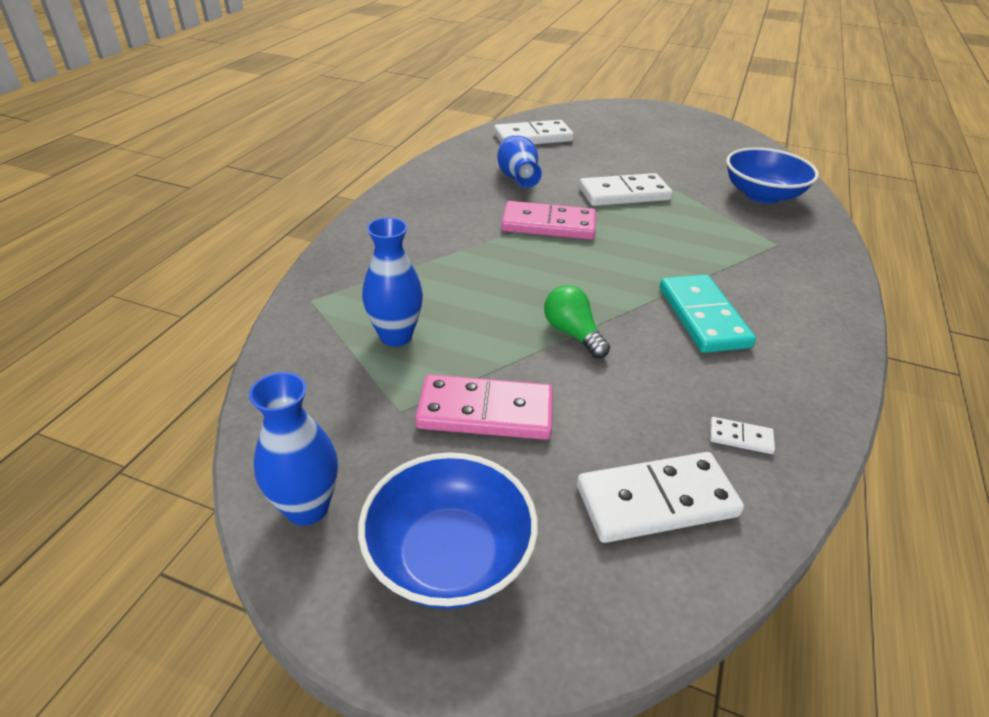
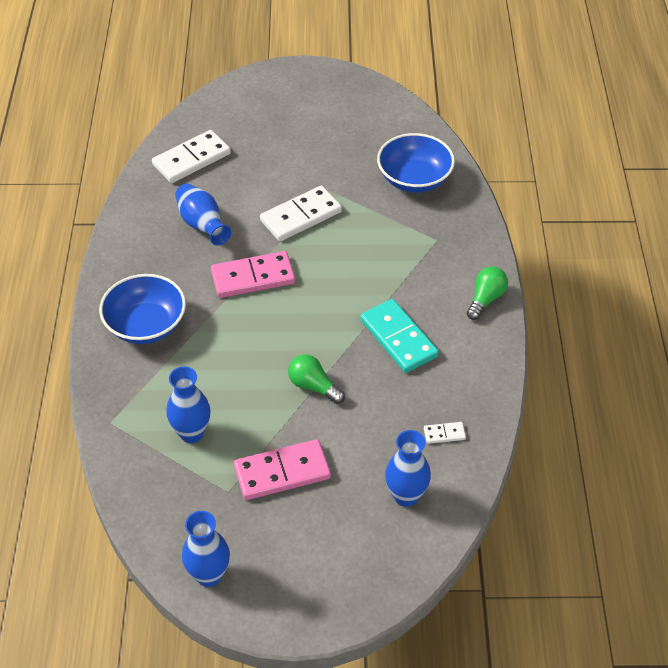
camera: 20 degrees left, 10 degrees up
(449, 556) = (304, 572): blue bowl -> blue bowl (146, 325)
(656, 500) = (406, 496): white domino -> blue vase
(832, 309) = (485, 299): none -> green light bulb

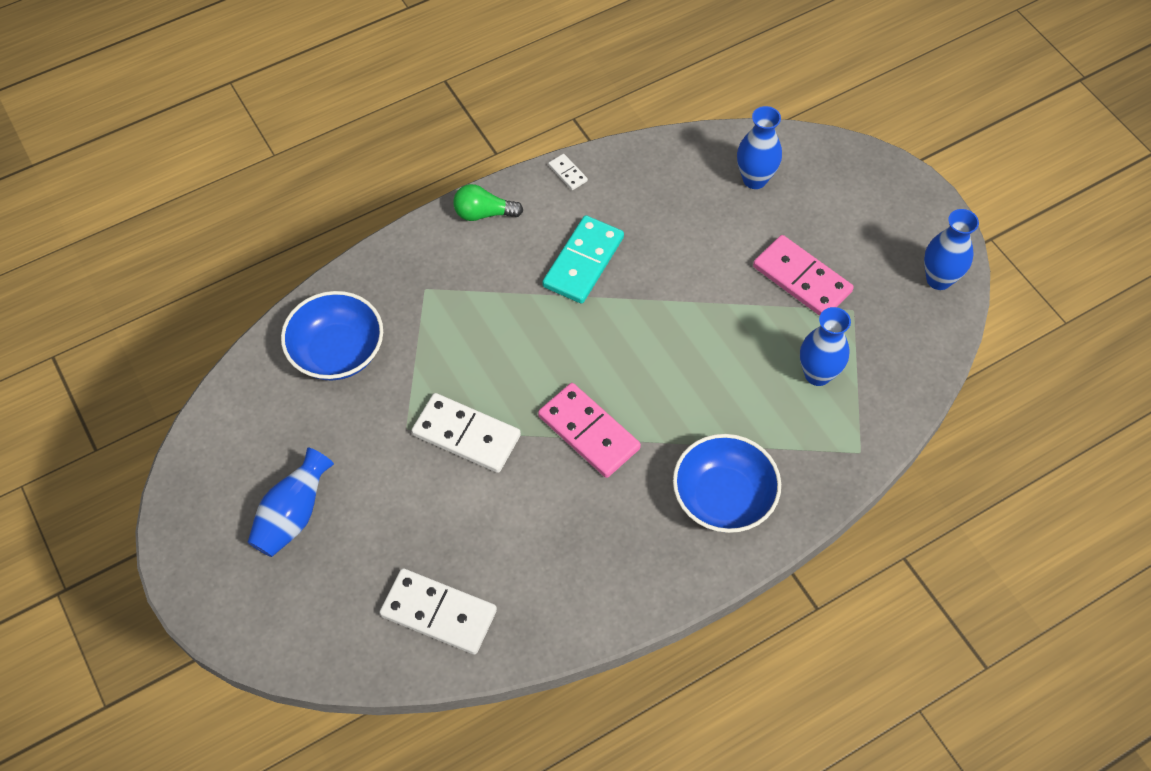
camera: 120 degrees left, 10 degrees up
(202, 225) = (543, 530): blue vase -> blue vase (293, 515)
(313, 386) = (691, 303): green light bulb -> none
(444, 434) = (670, 179): white domino -> white domino (568, 173)

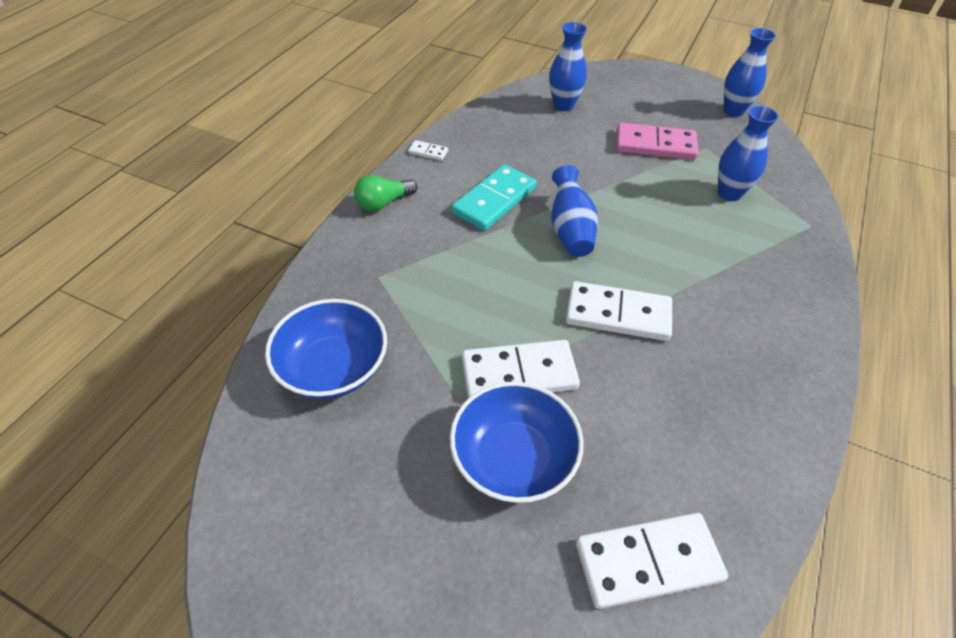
camera: 35 degrees left, 10 degrees down
(293, 515) = (408, 558): blue vase -> blue vase (570, 230)
(583, 262) = (494, 200): turquoise domino -> turquoise domino turned 45 degrees clockwise
(588, 432) = (618, 314): pink domino -> white domino
(723, 497) = (764, 305): blue bowl -> blue bowl (513, 459)

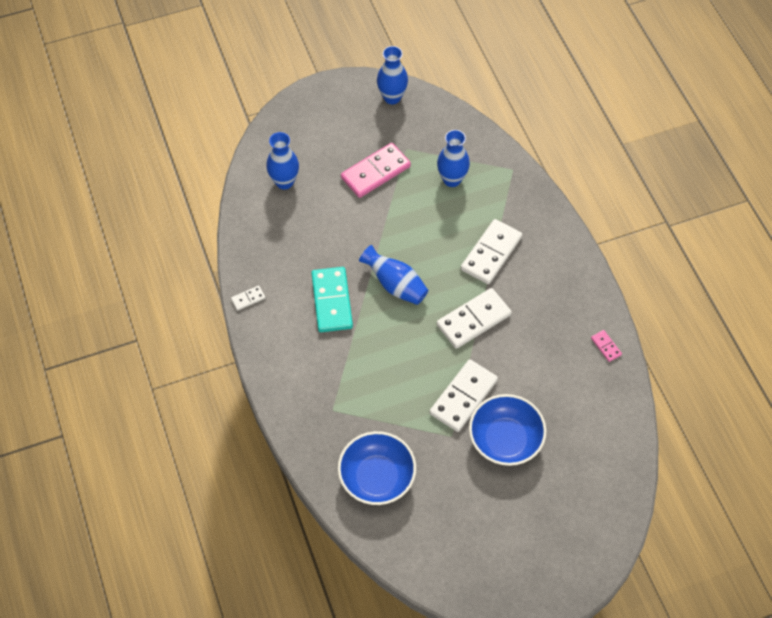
camera: 45 degrees left, 10 degrees up
(383, 203) = (272, 361): green light bulb -> none
(648, 562) = (597, 431): white domino -> white domino (491, 253)
(766, 471) = (606, 346): none -> pink domino

